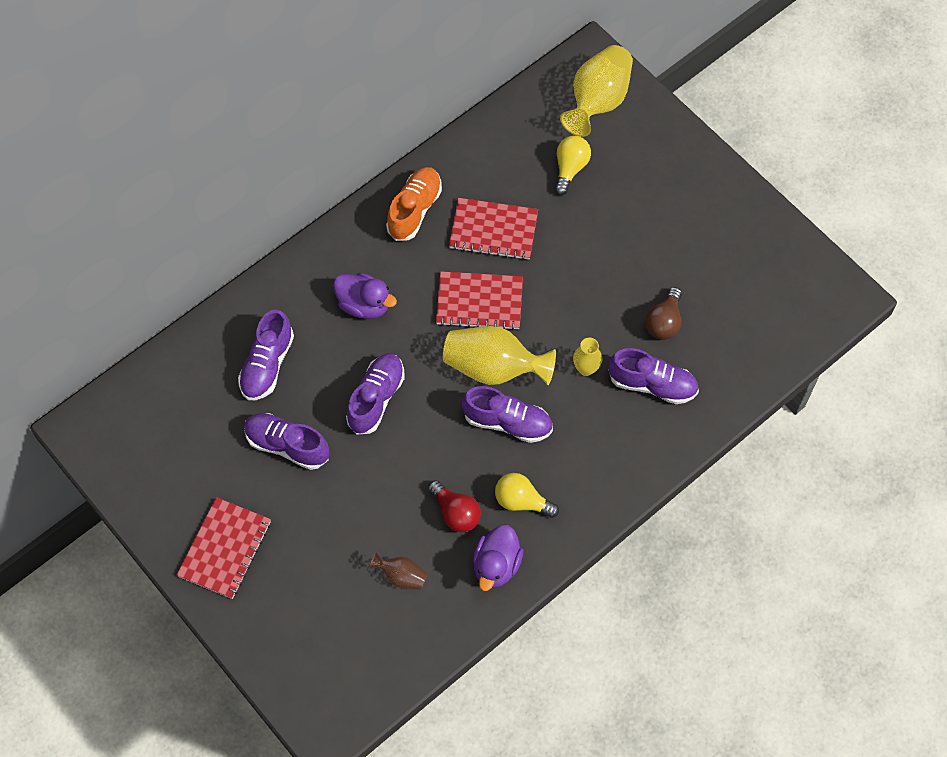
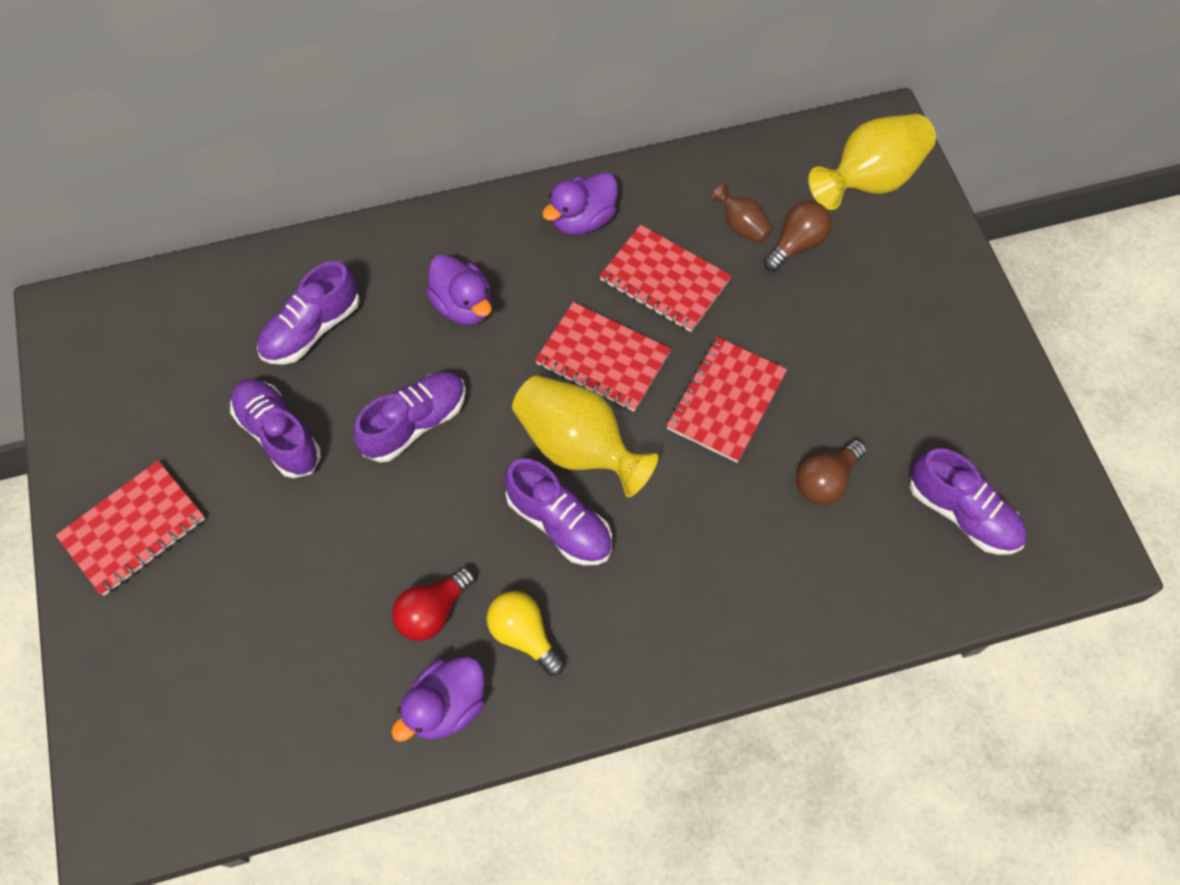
camera: 25 degrees right, 0 degrees up
(401, 576) = (320, 663): brown vase -> brown vase (741, 226)
(414, 210) = (582, 220): orange shoe -> purple duck
(456, 513) = (433, 611): red light bulb -> red light bulb turned 60 degrees clockwise
(570, 168) = (796, 244): yellow light bulb -> brown light bulb
(575, 296) = (726, 401): none -> red notebook
(586, 368) = (694, 497): yellow vase -> none
(652, 384) = (771, 555): purple shoe -> purple shoe (962, 513)

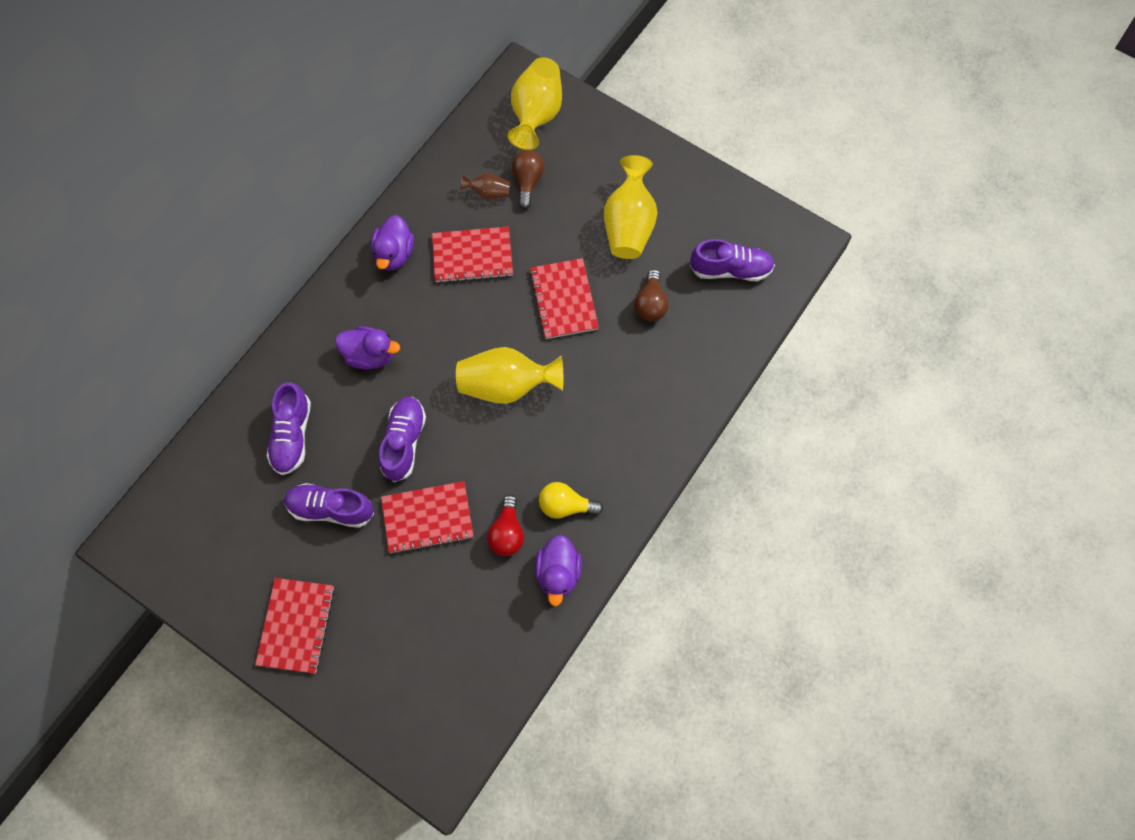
camera: 40 degrees left, 5 degrees up
(559, 523) = (533, 434): purple shoe -> none
(603, 358) = (477, 326): red notebook -> red notebook (427, 518)
(876, 372) = (629, 225): none -> yellow vase

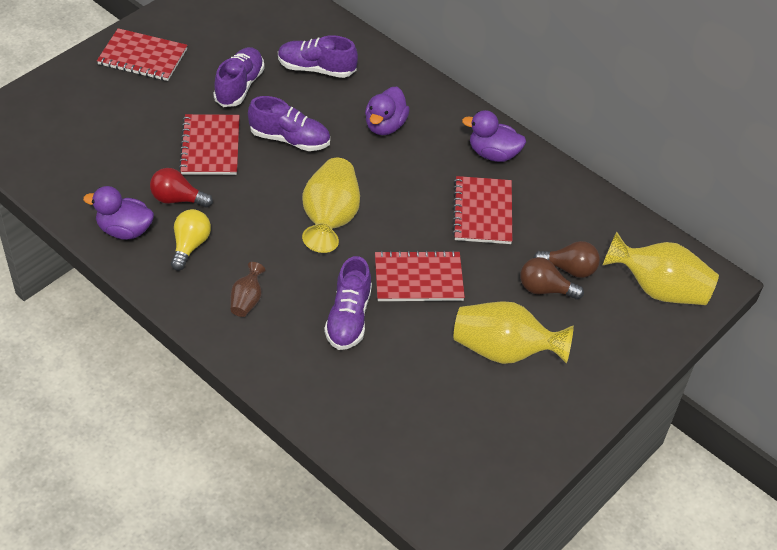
camera: 95 degrees right, 20 degrees down
(488, 193) = (558, 234): brown vase -> brown vase (247, 300)
(650, 304) = (400, 353): brown light bulb -> brown light bulb (545, 289)
(730, 269) = (431, 439): purple shoe -> purple shoe (348, 318)

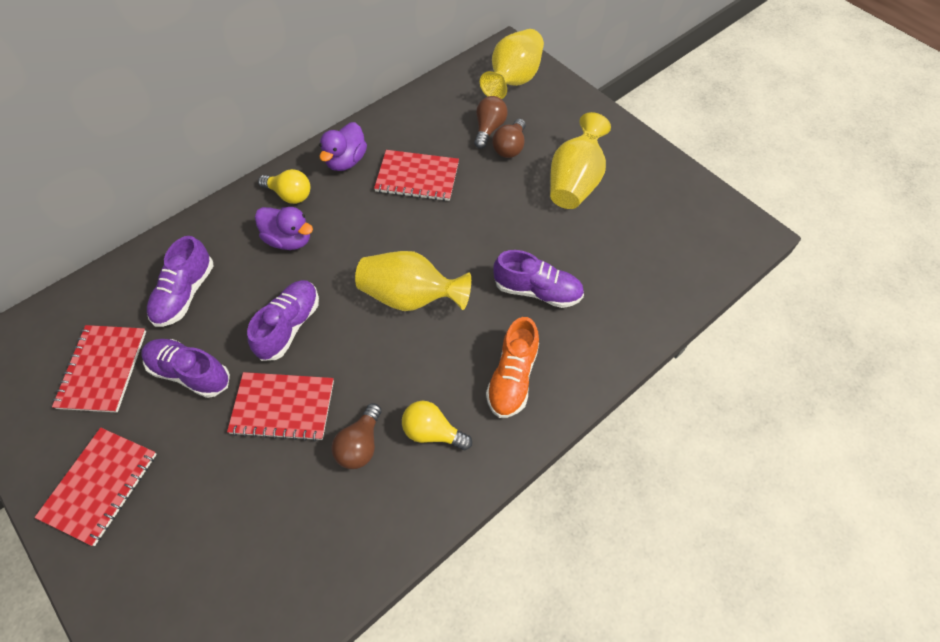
camera: 80 degrees left, 10 degrees up
(124, 230) = (401, 505): purple duck -> none
(177, 199) = (360, 444): red light bulb -> brown light bulb
(247, 300) = (512, 377): brown vase -> orange shoe
(418, 278) = (492, 232): red notebook -> red notebook (103, 369)
(439, 118) = (290, 195): none -> yellow light bulb

